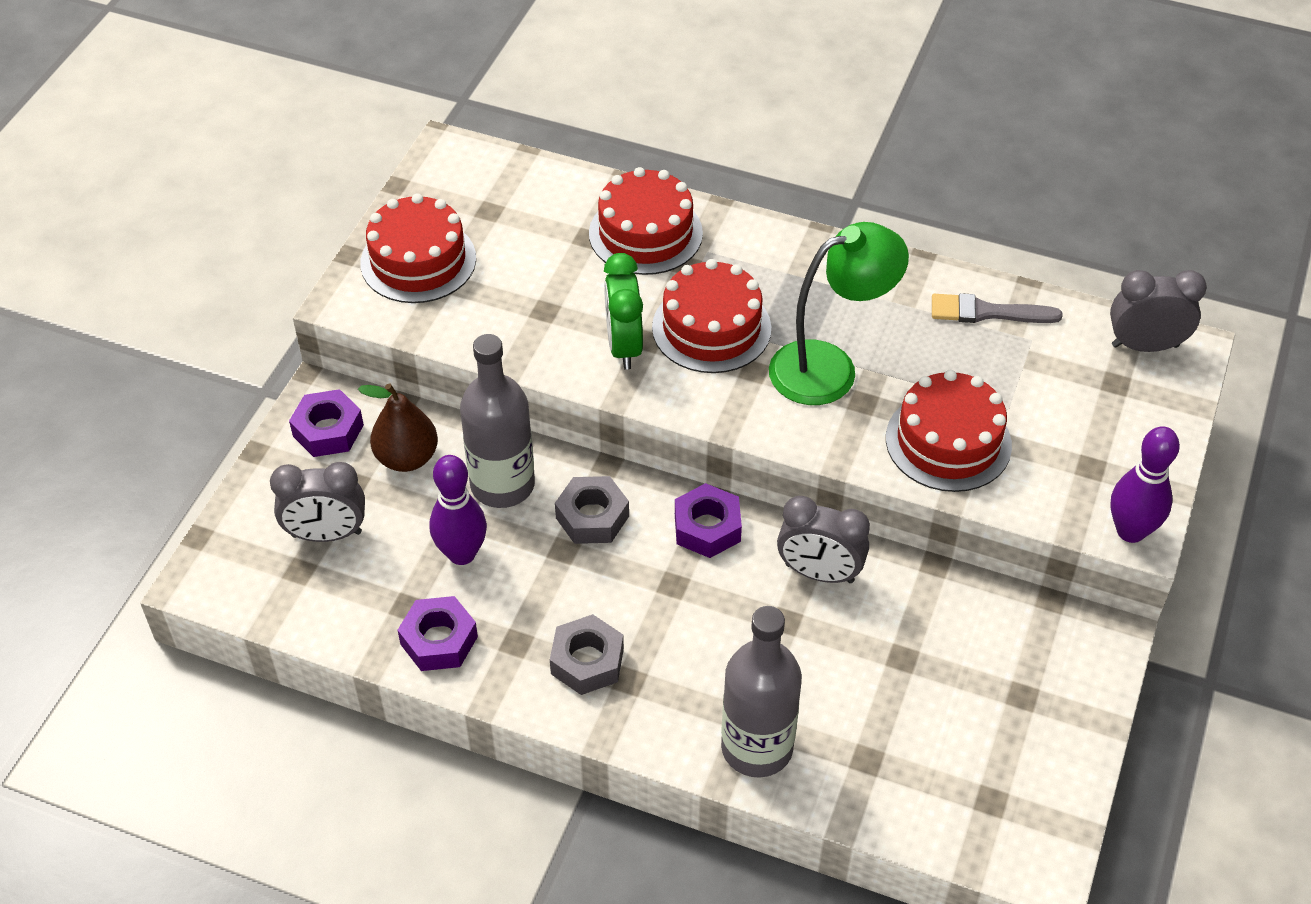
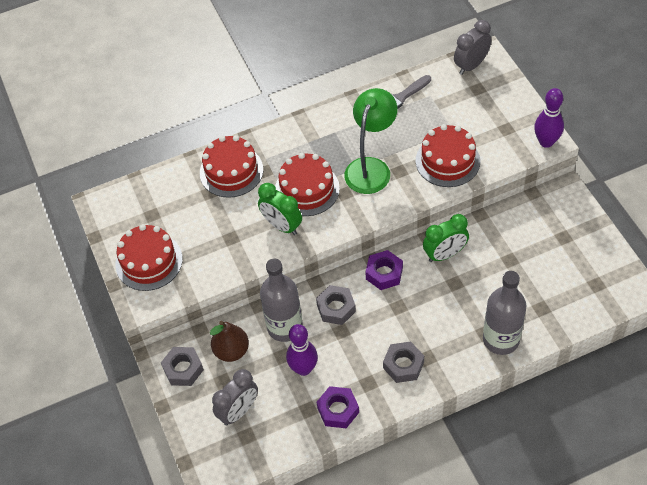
camera: 40 degrees left, 5 degrees up
(328, 430) = (183, 369): purple nut -> grey nut
(819, 573) = (445, 254): grey clock -> green clock

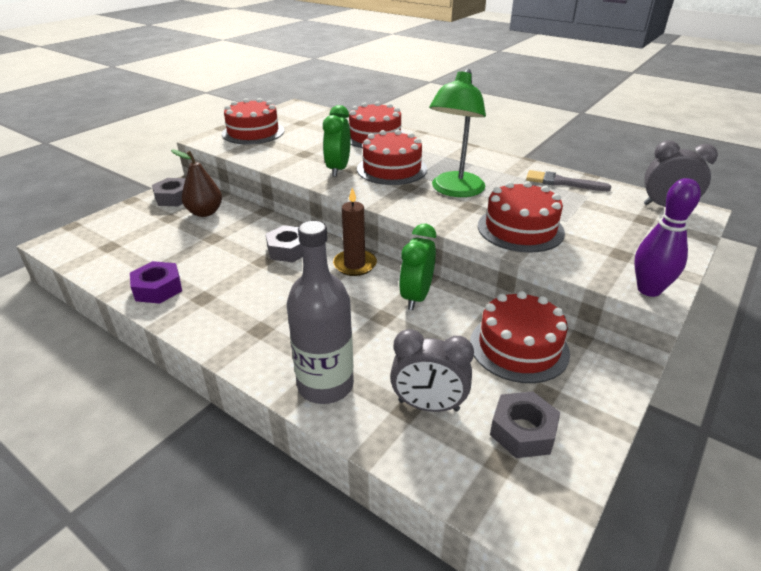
camera: 55 degrees right, 20 degrees down
(239, 411) = (137, 234): grey clock -> grey clock (428, 405)
(285, 327) = (247, 230): grey bottle -> none
(303, 368) = (203, 253): purple bowling pin -> none
(371, 168) = (454, 190): green lamp -> green lamp turned 120 degrees clockwise
(384, 273) = (354, 265): purple nut -> brown candle
(403, 365) = (239, 315): grey nut -> grey nut (523, 431)
(445, 254) = (416, 297): green clock -> green clock turned 75 degrees clockwise
(523, 227) = (519, 347): none -> red cake

